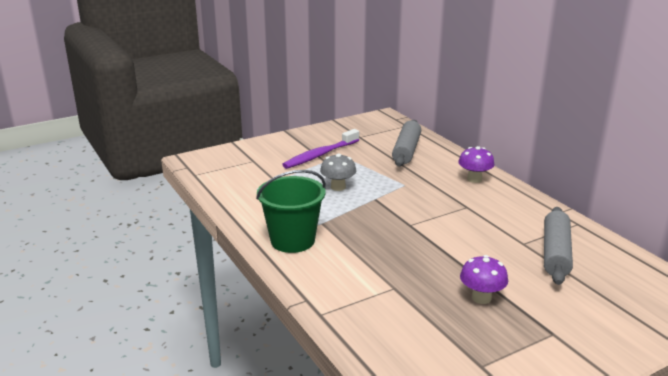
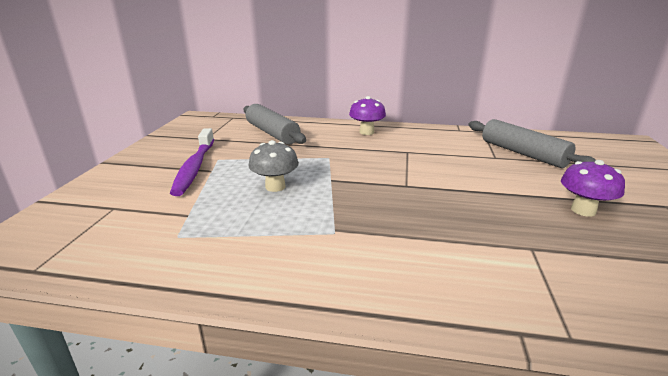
camera: 50 degrees left, 0 degrees up
(292, 240) = (348, 269): green bucket -> none

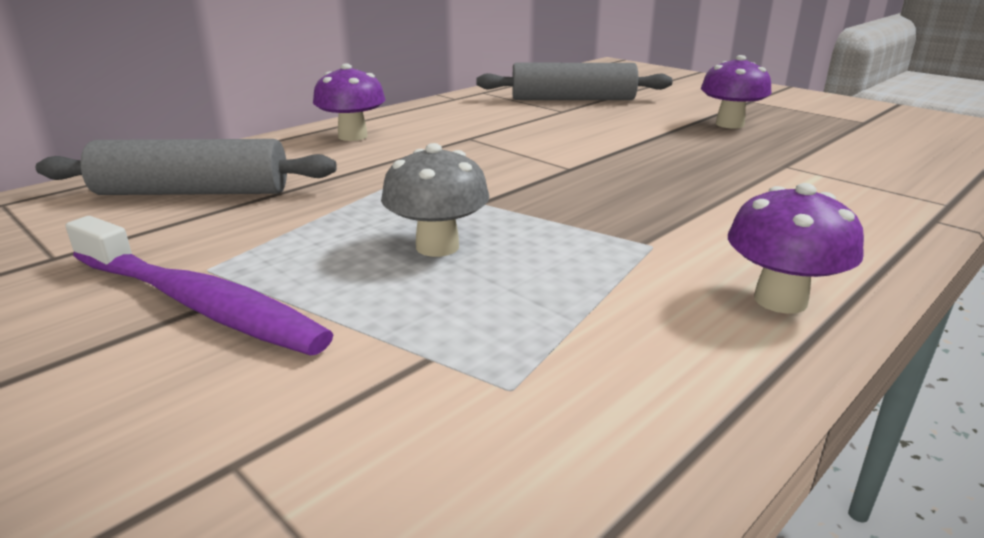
camera: 55 degrees left, 0 degrees up
(307, 284) = (780, 300): none -> purple mushroom

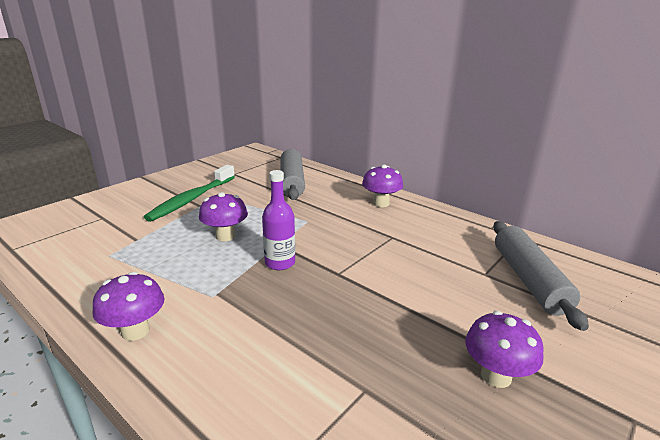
camera: 85 degrees right, 0 degrees up
(198, 303) = (191, 199): purple toothbrush -> green toothbrush
(437, 247) = (225, 236): grey mushroom -> purple mushroom
(543, 200) = (280, 263): none -> purple bottle

